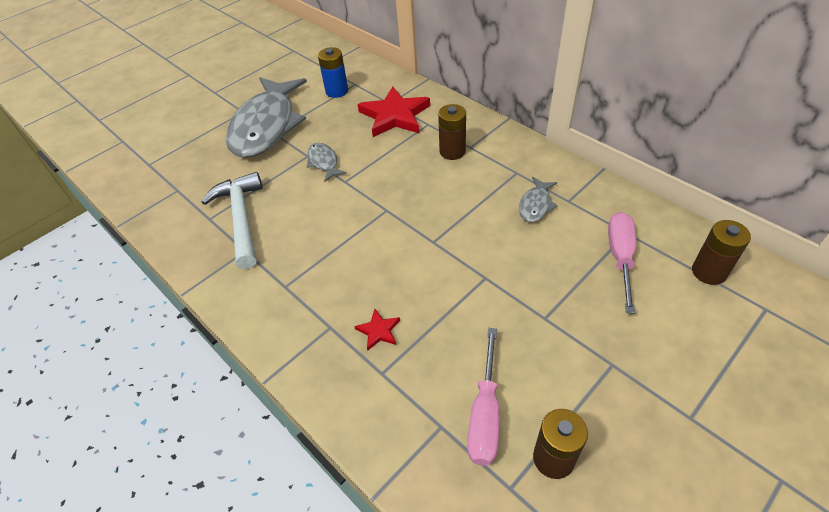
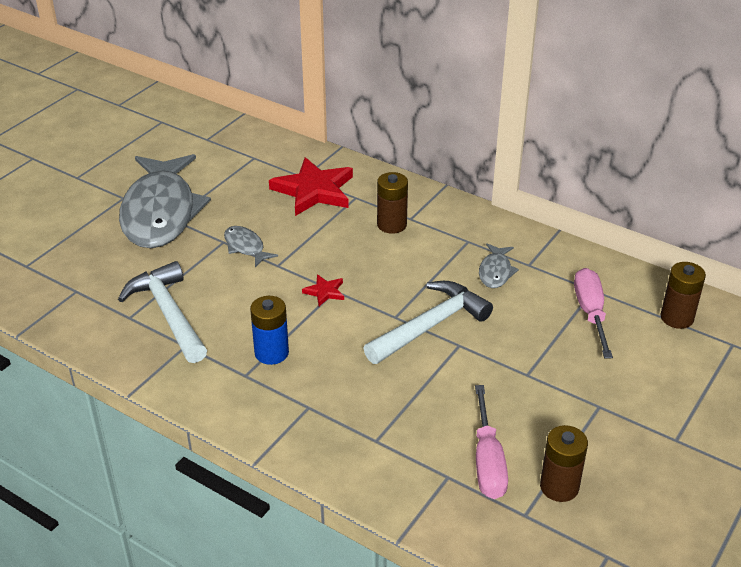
camera: 15 degrees left, 10 degrees down
(337, 91) = (234, 167): blue battery -> blue battery (271, 353)
(378, 331) = (361, 404): red star -> red star (325, 292)
(463, 254) = (430, 325): none -> white hammer

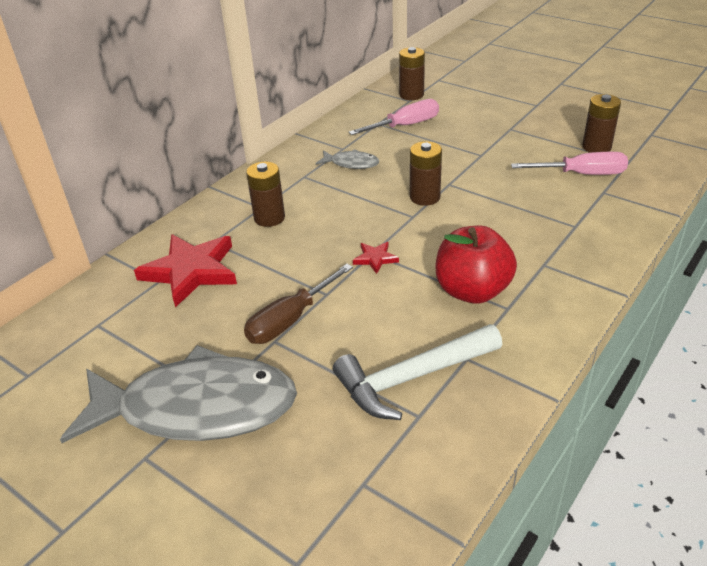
camera: 85 degrees left, 0 degrees up
(245, 247) = (289, 320): grey fish -> brown screwdriver
(271, 353) = (472, 291): blue battery -> red apple
(430, 325) = (425, 197): white hammer -> brown battery
(590, 312) = (406, 125): pink screwdriver -> pink screwdriver turned 150 degrees clockwise

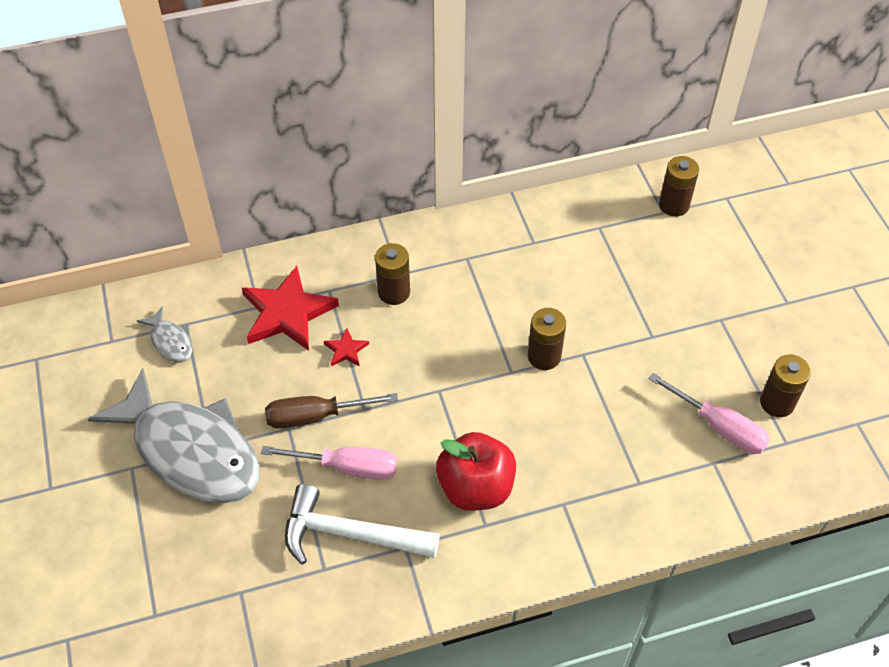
camera: 35 degrees right, 15 degrees up
(351, 164) = (522, 269): grey fish -> grey fish (171, 341)
(375, 258) = (434, 398): red star -> red star (346, 350)
(406, 125) = (622, 248): pink screwdriver -> pink screwdriver (348, 467)

